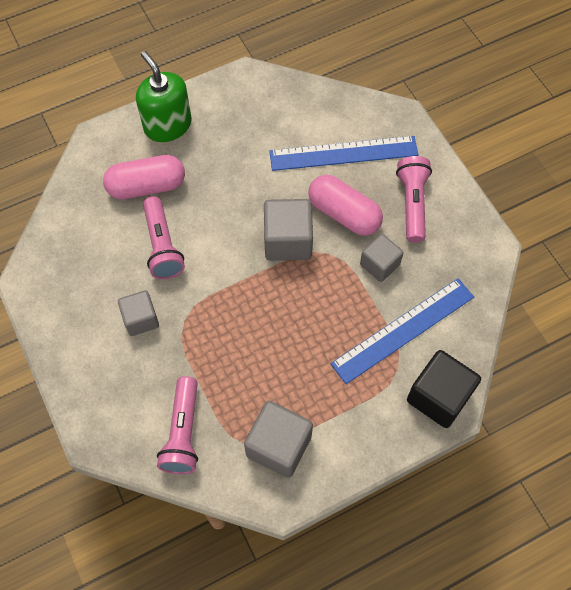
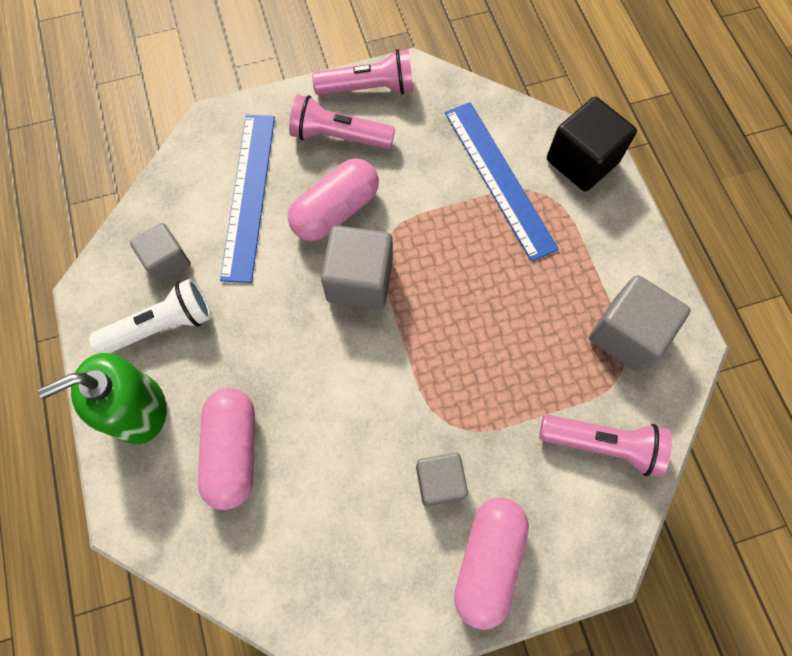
camera: 80 degrees left, 5 degrees up
(89, 359) = (488, 561): none -> pink capsule
(162, 246) = (334, 439): pink flashlight -> pink flashlight (369, 88)
(229, 124) = (161, 325): none -> white flashlight
(379, 264) = (412, 186): grey cube -> grey cube (167, 261)

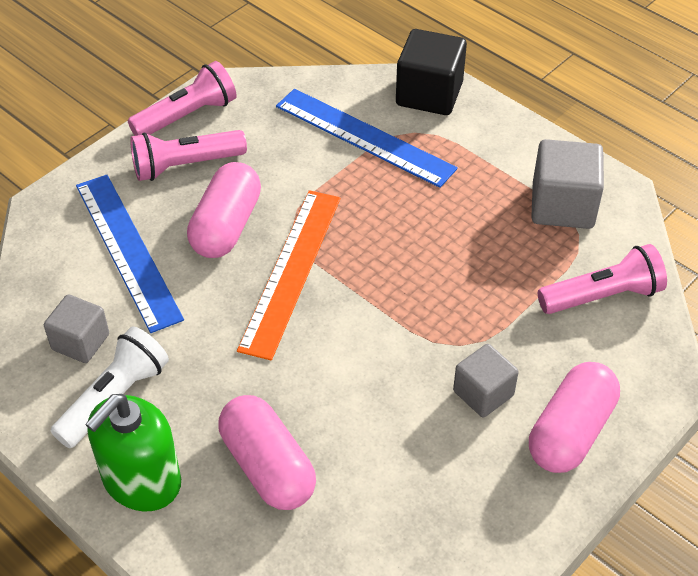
camera: 30 degrees left, 20 degrees down
(360, 280) = (291, 271): grey cube -> orange ruler
(488, 561) = (570, 432): pink capsule -> pink capsule turned 45 degrees clockwise

